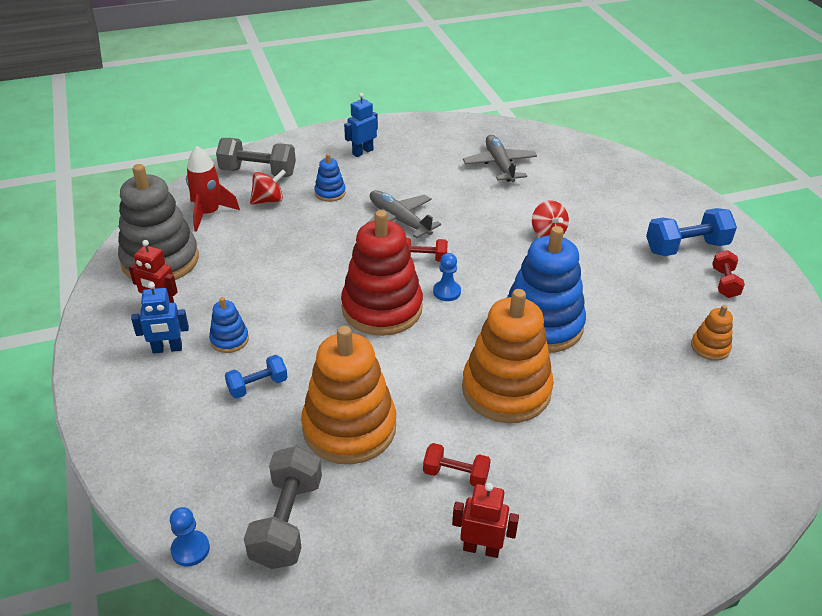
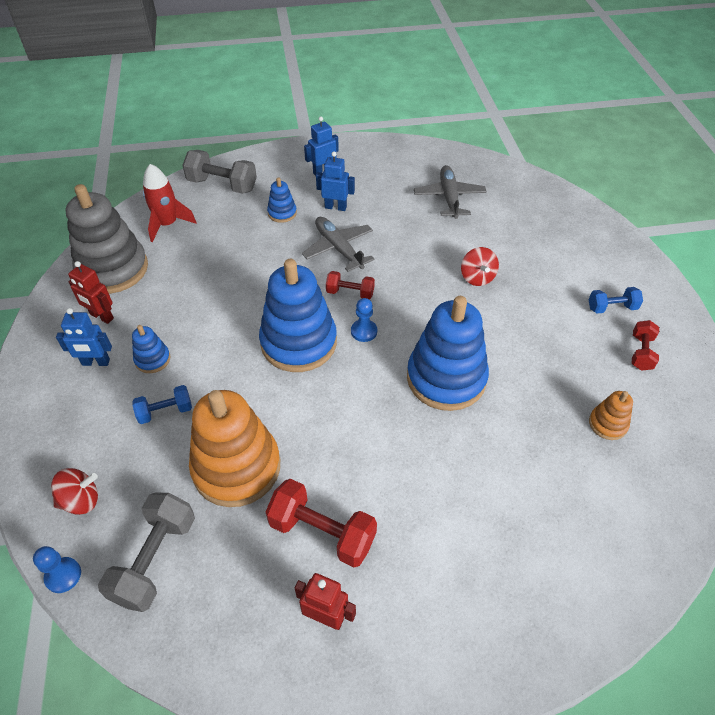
camera: 10 degrees right, 10 degrees up
(268, 200) = (224, 216): red spinning top -> red spinning top (81, 500)
(382, 308) = (299, 342): red stacking toy -> blue stacking toy
(385, 183) = (335, 207): none -> blue robot
(455, 474) = (322, 532): red dumbbell -> red dumbbell, size x1.69
(506, 390) = (393, 446): orange stacking toy -> none
(686, 247) = (611, 308): blue dumbbell -> blue dumbbell, size x0.59

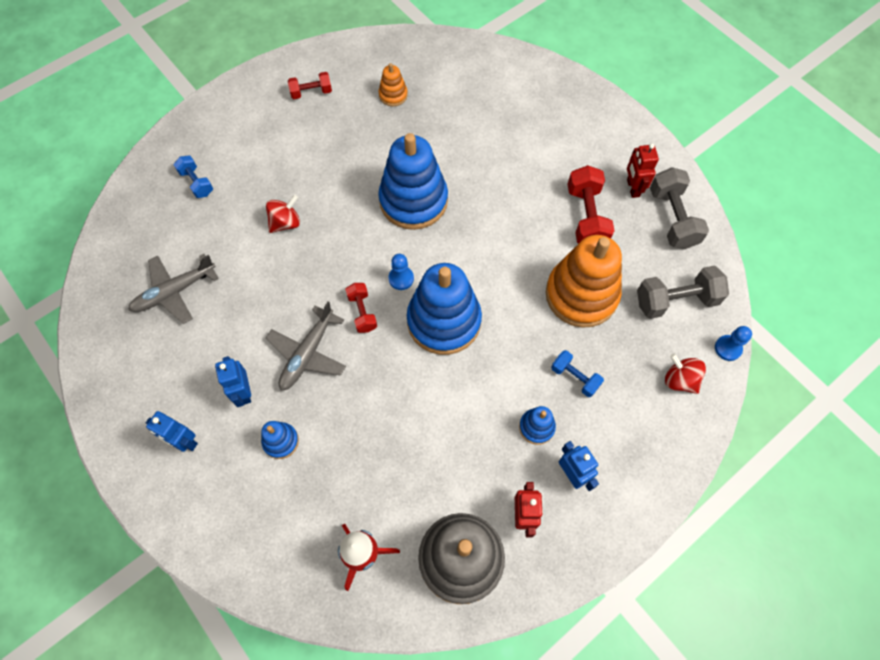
camera: 120 degrees left, 15 degrees up
(222, 185) = (263, 543): grey dumbbell -> grey dumbbell (672, 218)
(611, 308) = (271, 121): blue dumbbell -> blue dumbbell (196, 183)

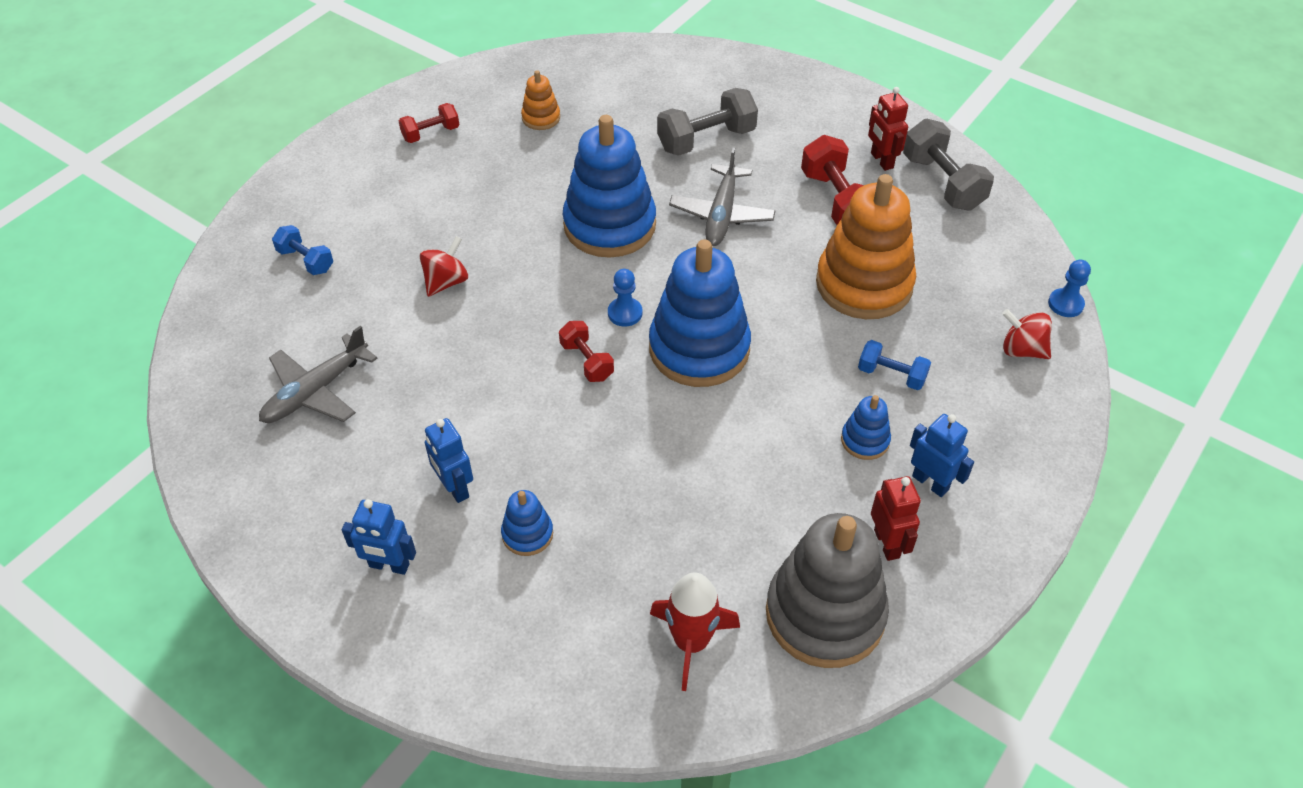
camera: 15 degrees left, 15 degrees down
(308, 353) = (529, 423): grey plane -> grey plane (722, 214)
(676, 301) = (982, 267): grey dumbbell -> grey dumbbell (706, 140)

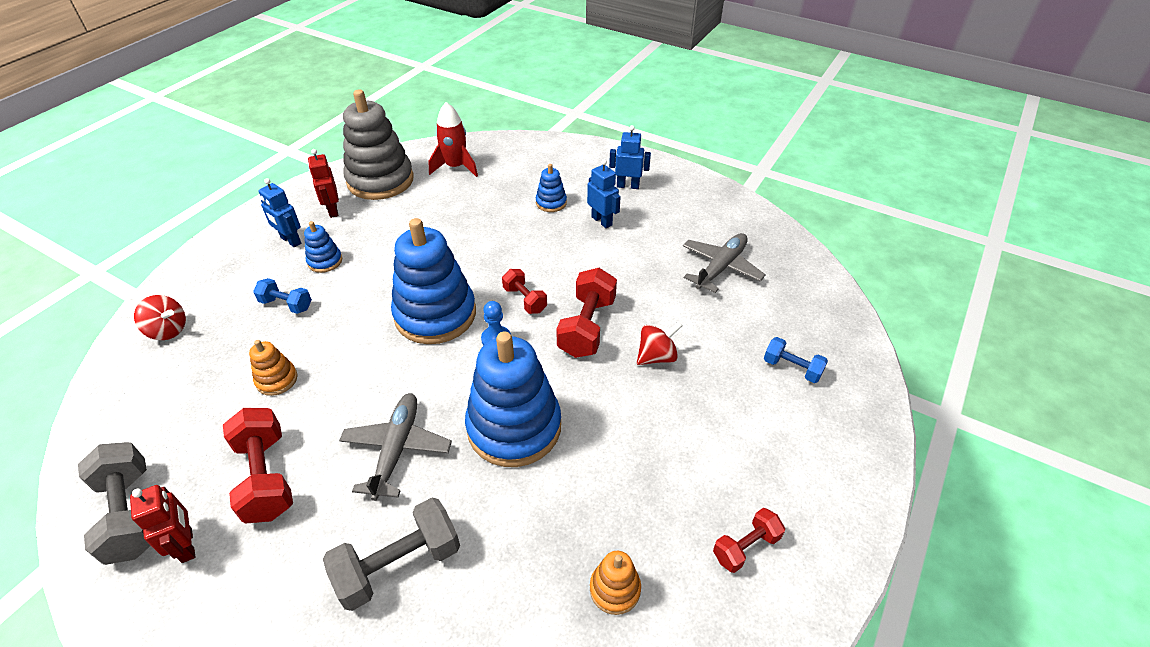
camera: 175 degrees right, 5 degrees down
(446, 282) = (656, 356): red spinning top -> red spinning top turned 150 degrees counterclockwise
(516, 321) = (587, 327): none -> red dumbbell
(864, 284) = (277, 380): orange stacking toy -> orange stacking toy, size x0.45
(1065, 304) = (100, 373): blue pawn -> none

